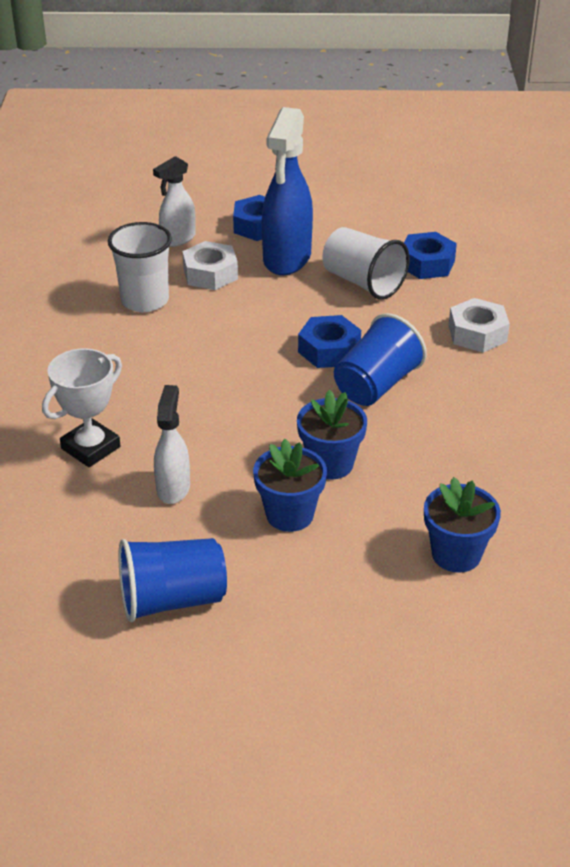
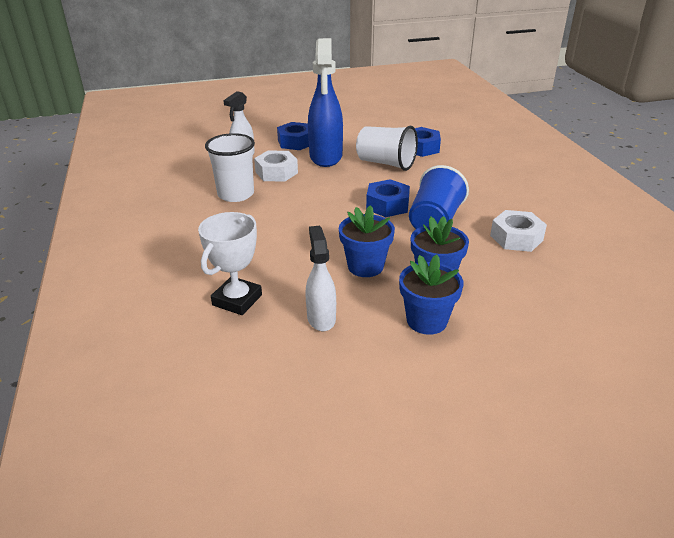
camera: 15 degrees left, 5 degrees down
(172, 599) = (367, 412): blue cup -> none
(456, 554) = (573, 325): blue flower pot -> blue flower pot (365, 266)
(477, 334) = (481, 181): white nut -> white nut (516, 238)

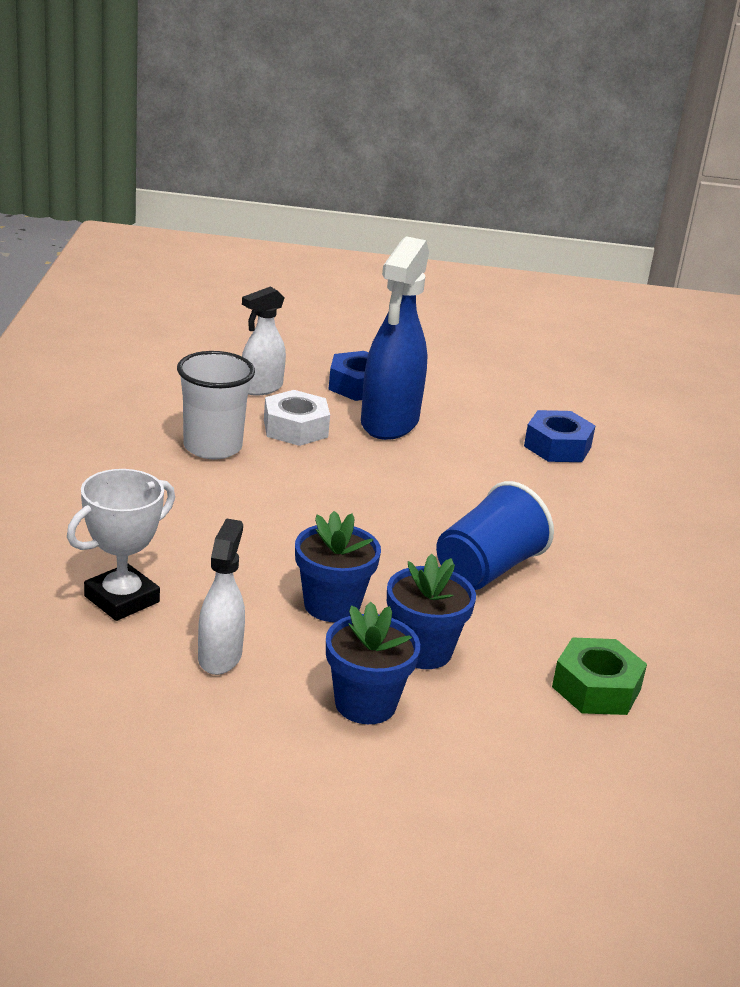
camera: 15 degrees right, 5 degrees down
(386, 163) = (479, 457): white cup -> none
(387, 205) = (432, 524): blue nut -> none
(516, 238) = (597, 630): white nut -> none
(542, 271) = (596, 688): none -> green nut

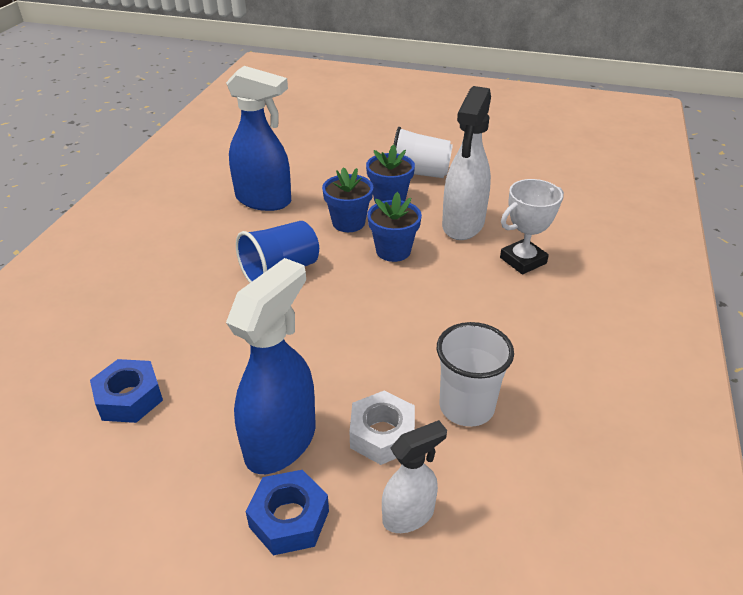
camera: 165 degrees left, 10 degrees up
(220, 656) = (463, 225): white spray bottle -> white spray bottle, size x1.75
(320, 778) = (419, 173): none -> white cup
(596, 688) = (264, 200): green nut -> blue spray bottle

